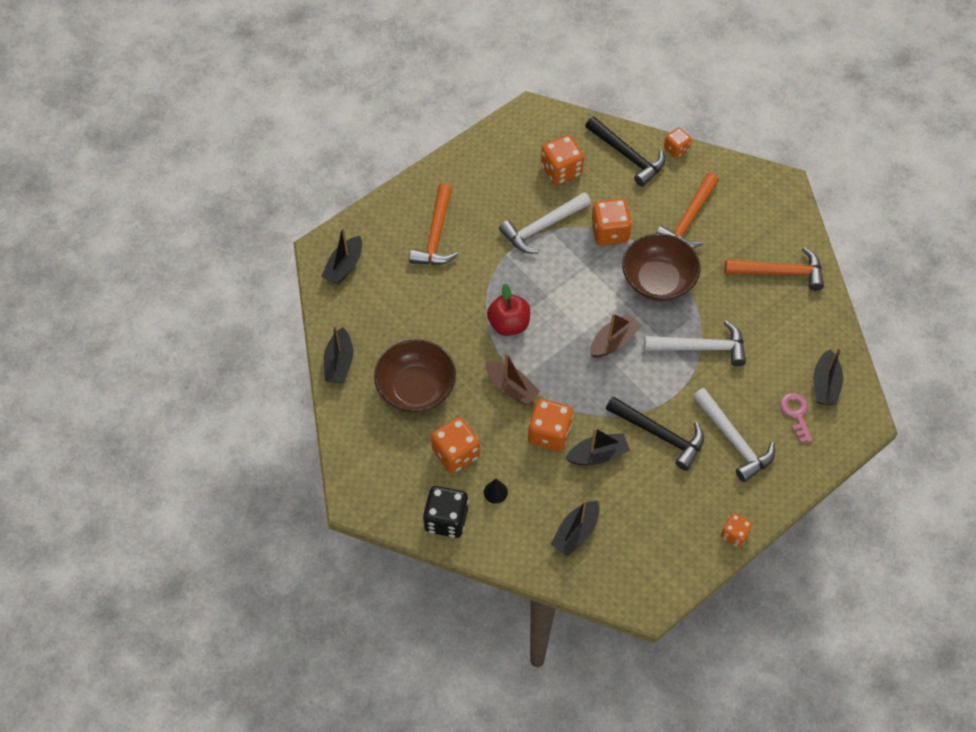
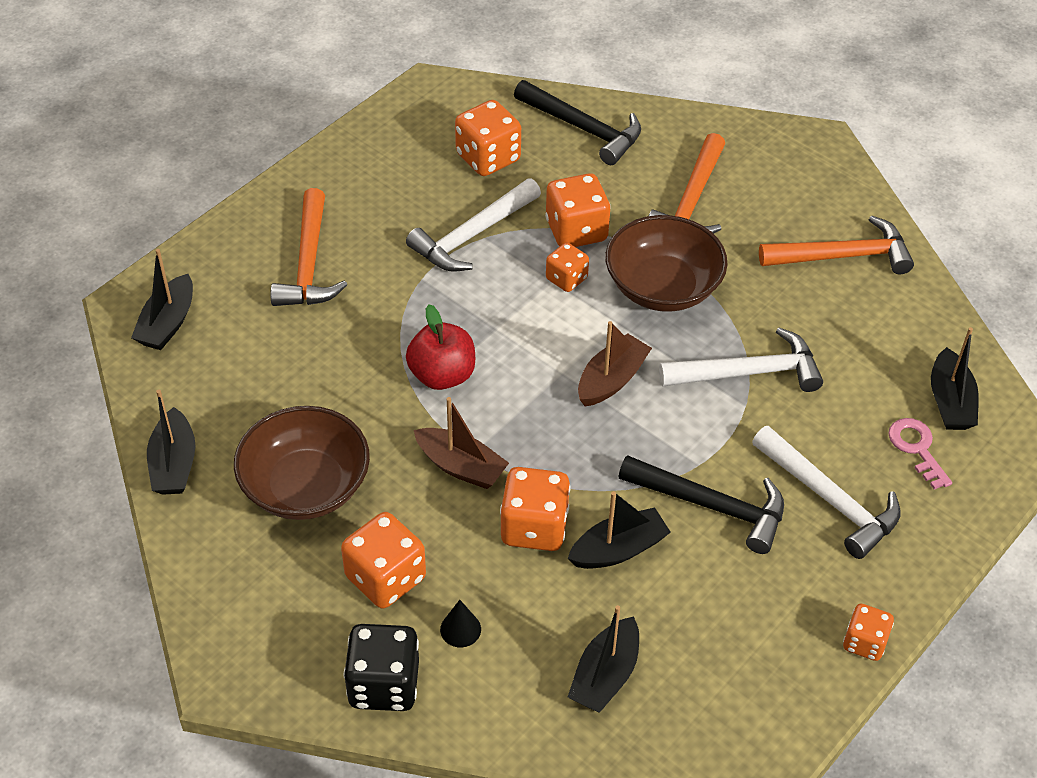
camera: 10 degrees left, 10 degrees down
(676, 149) = (653, 113): orange dice -> orange dice (566, 279)

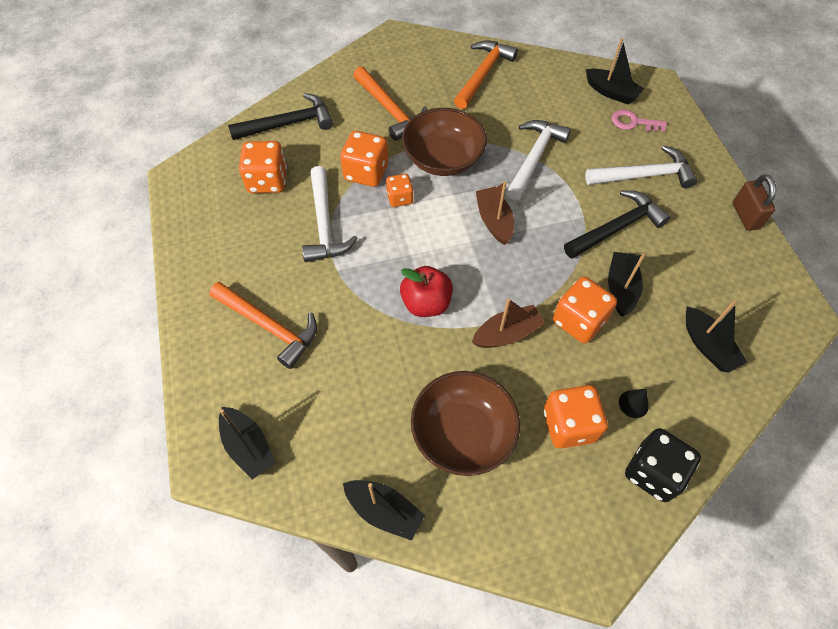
camera: 55 degrees left, 10 degrees up
(864, 642) = (745, 216): orange dice -> brown padlock

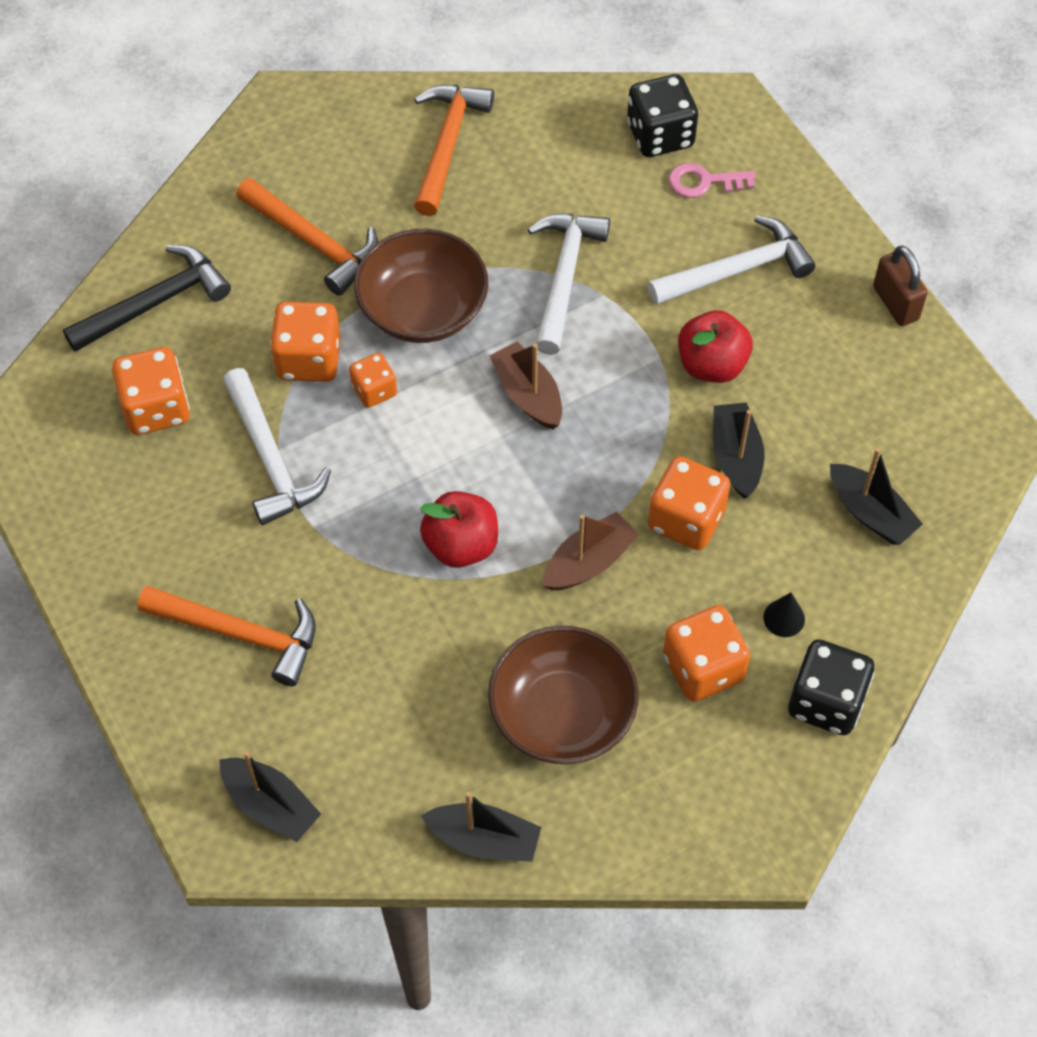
camera: 15 degrees left, 0 degrees up
(611, 92) = (660, 135): black boat -> black dice
(616, 228) = (712, 365): black hammer -> red apple

